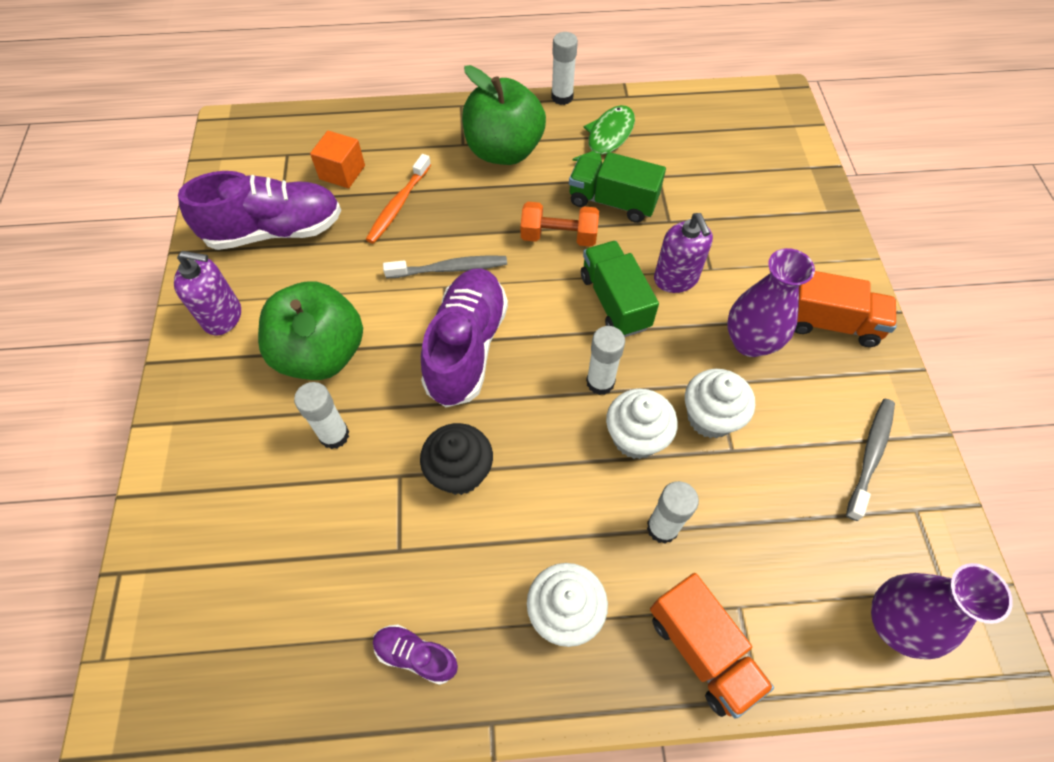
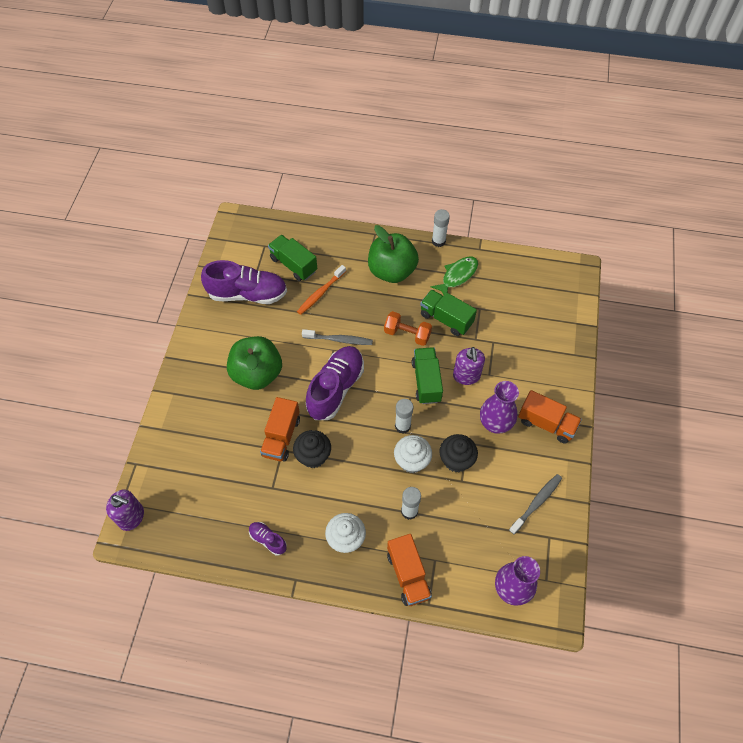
camera: 15 degrees right, 0 degrees up
(223, 317) = (209, 340): purple soap dispenser -> purple soap dispenser (132, 517)
(334, 435) = (254, 420): white glue stick -> none
(342, 172) = (293, 265): orange cube -> green truck
(392, 452) = (281, 437): none -> orange truck
(710, 417) = (456, 460): white cupcake -> black cupcake

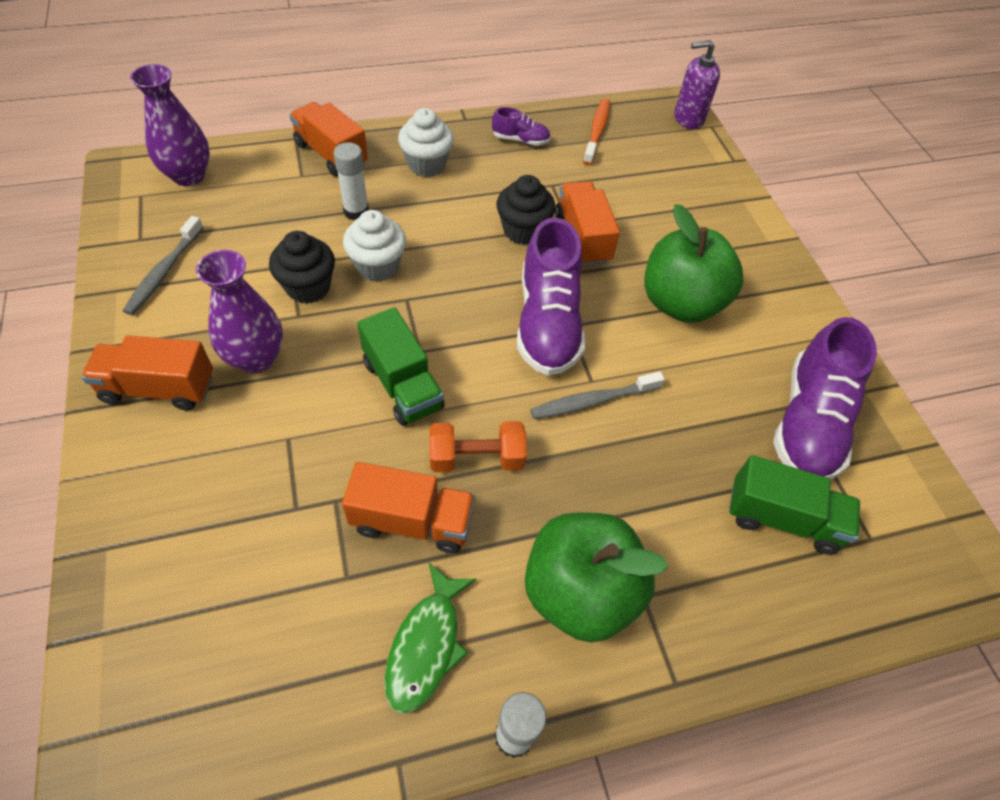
camera: 150 degrees right, 5 degrees down
(247, 294) = (808, 423): purple shoe -> purple shoe turned 45 degrees counterclockwise
(320, 293) = (686, 477): orange toothbrush -> orange toothbrush (597, 131)
(402, 426) = (412, 306): white glue stick -> none
(446, 319) = (412, 521): green truck -> orange truck
(466, 376) = (331, 420): purple soap dispenser -> none

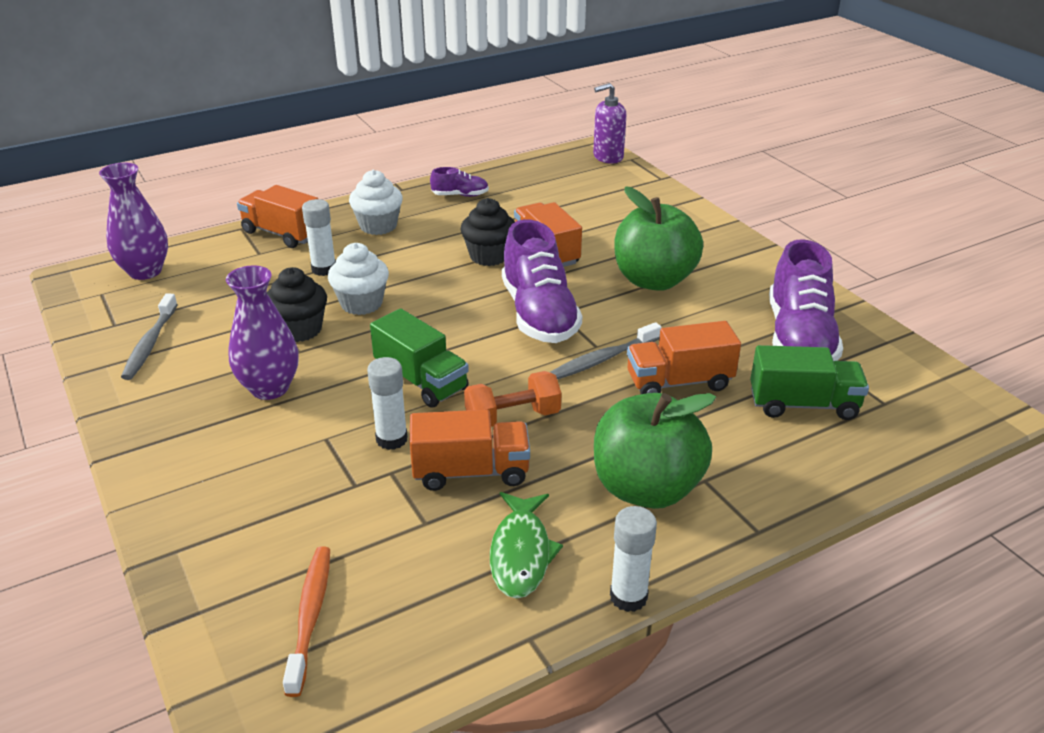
camera: 10 degrees left, 20 degrees down
(159, 388) = (181, 427): orange truck -> orange truck (679, 382)
(349, 456) = (391, 439): none -> white glue stick
(597, 131) = (528, 178): orange toothbrush -> orange toothbrush (310, 616)

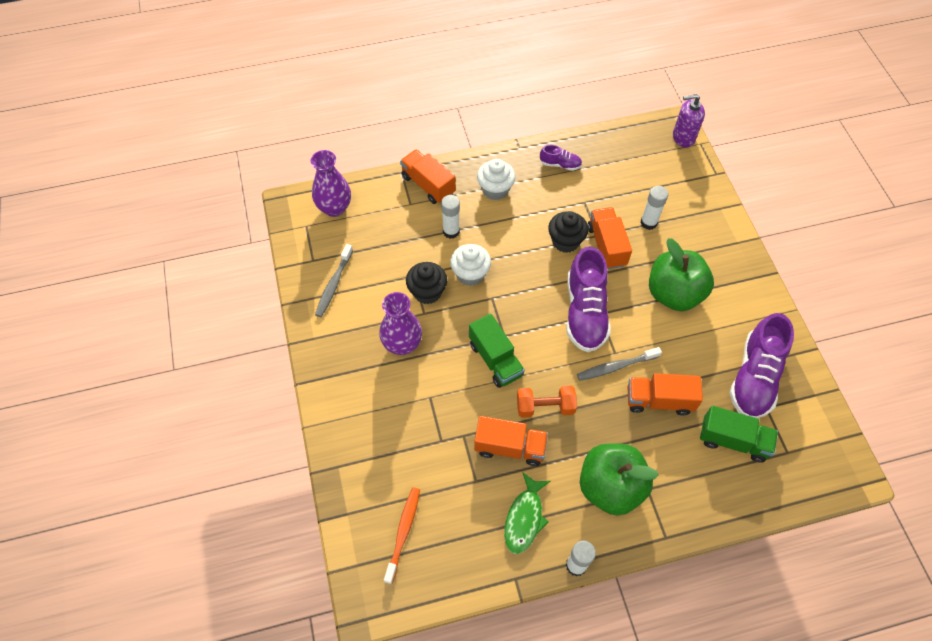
camera: 15 degrees right, 25 degrees up
(391, 439) = (468, 408): white glue stick -> white glue stick (648, 222)

